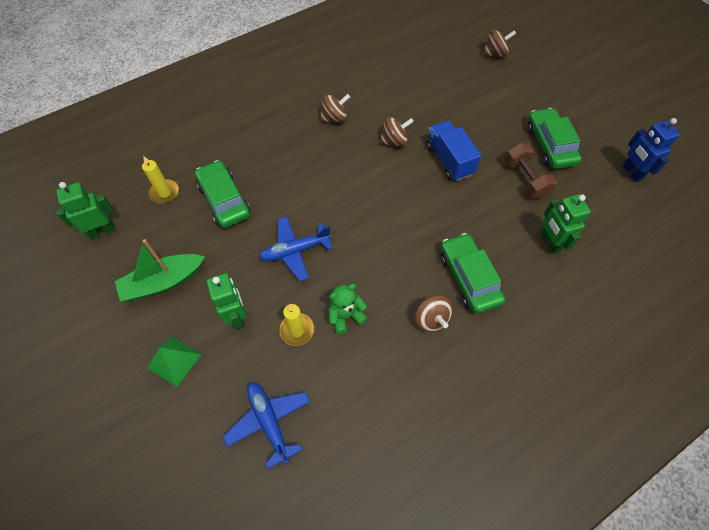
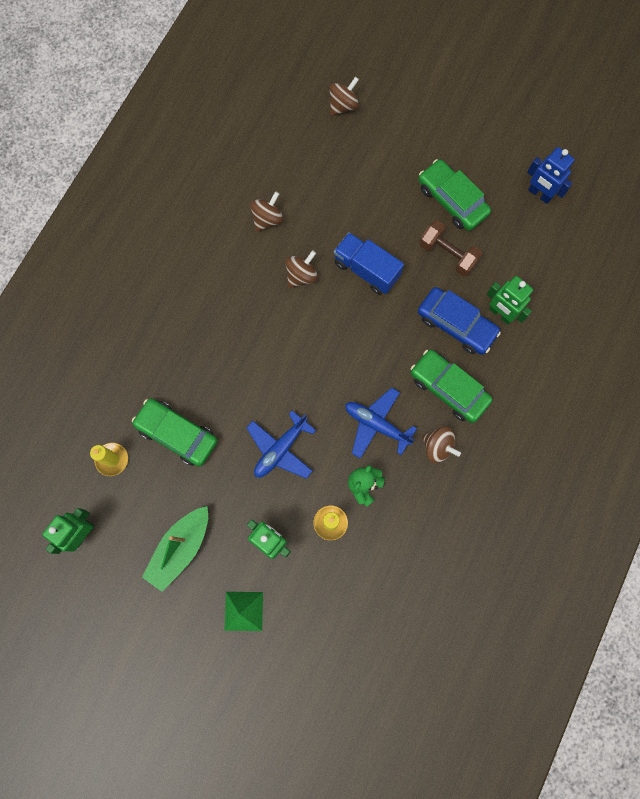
camera: 30 degrees left, 15 degrees up
(269, 422) = (357, 612): blue plane -> blue plane (376, 425)
(334, 118) = (225, 279): brown spinning top -> brown spinning top (267, 219)
(504, 232) = (456, 324): none -> blue car

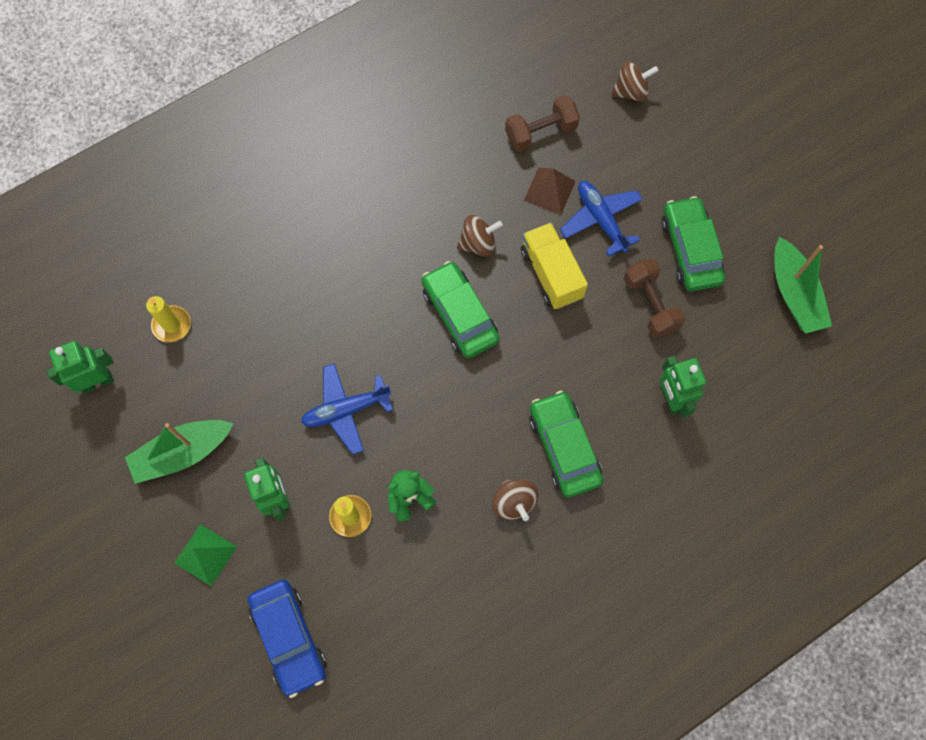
camera: 30 degrees right, 5 degrees down
(177, 434) = (251, 335): green car -> green car (460, 315)
(267, 219) = (478, 167): brown spinning top -> none
(297, 169) = (541, 133): none -> brown dumbbell
(329, 209) = (549, 190): none -> brown pyramid
(366, 270) = (551, 274): blue truck -> yellow truck
(376, 425) = (462, 442): blue plane -> blue plane (601, 220)
(456, 324) = (614, 384): blue car -> blue car (289, 638)
(539, 194) = (794, 294): blue robot -> green boat

